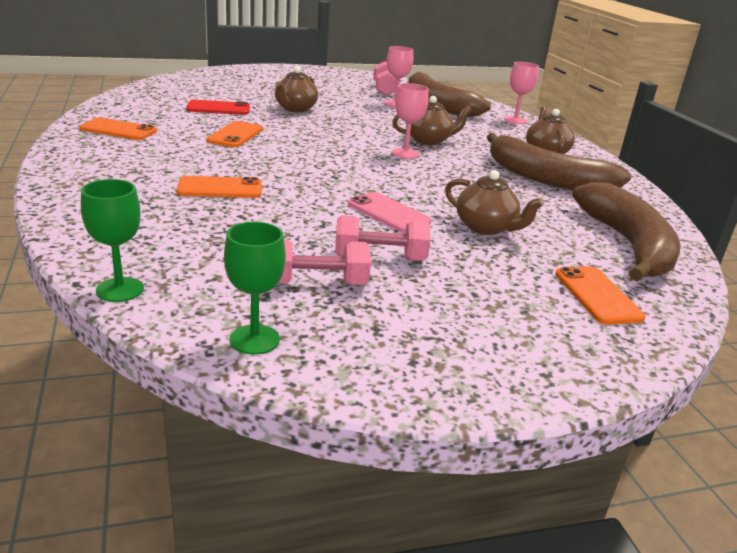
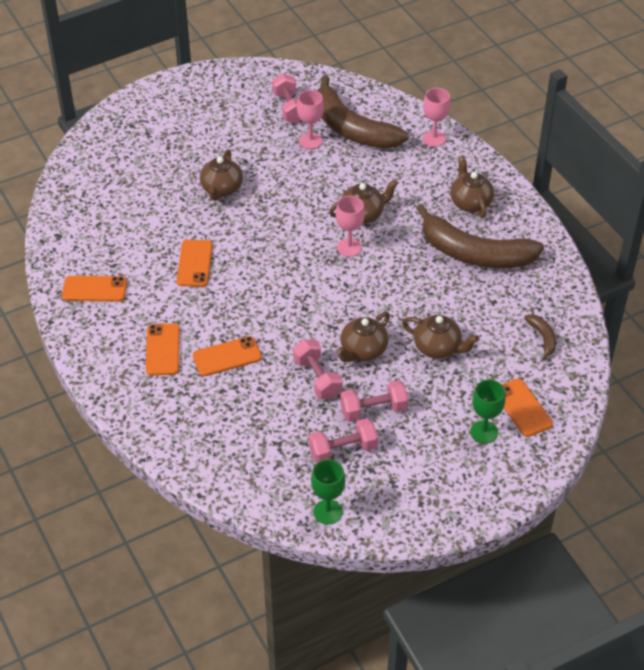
camera: 10 degrees left, 20 degrees up
(120, 289) = (228, 493): green goblet -> green goblet (484, 432)
(150, 172) = (163, 350): none -> orange phone
(218, 108) = (153, 214): red phone -> none
(319, 221) = (317, 378): none -> pink dumbbell
(388, 213) = (363, 350): pink phone -> brown teapot
(627, 245) = (542, 338): brown banana -> brown banana, size x0.41

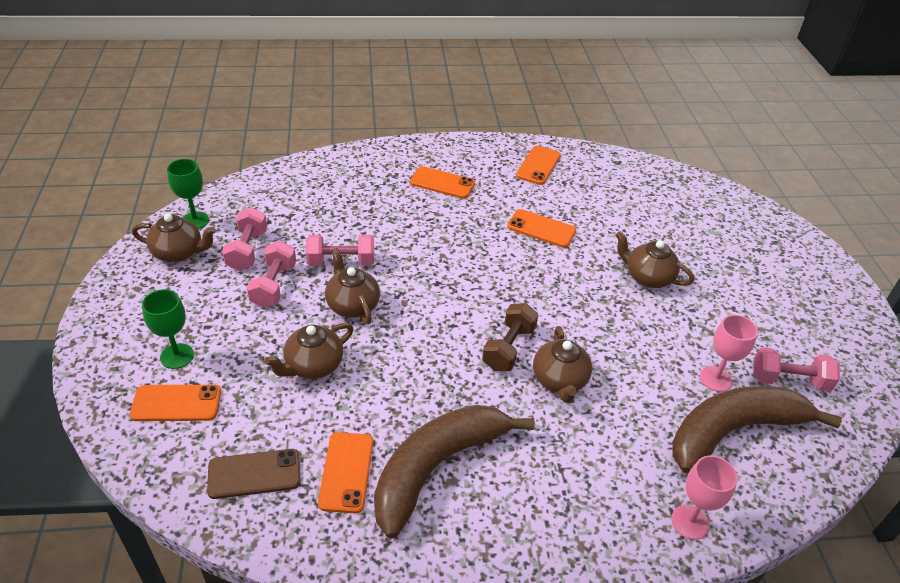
camera: 110 degrees right, 5 degrees down
(227, 356) = (409, 215): orange phone -> orange phone (346, 472)
(349, 247) = (508, 348): pink goblet -> brown dumbbell
(470, 202) = (535, 507): brown teapot -> brown teapot (179, 253)
(542, 338) = (254, 474): brown banana -> brown phone

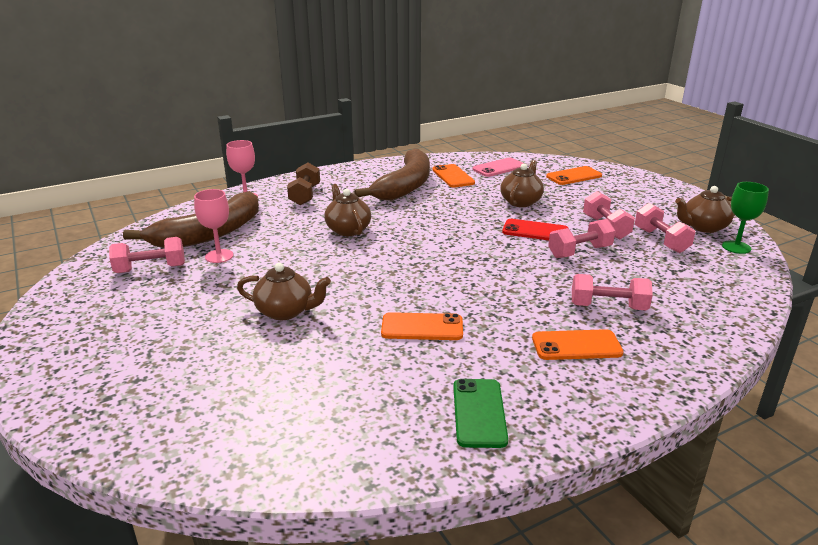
camera: 160 degrees right, 15 degrees down
(177, 356) = (605, 189): green goblet -> none
(254, 474) = (498, 168): brown phone -> pink phone
(352, 305) = (535, 231): brown teapot -> red phone
(386, 202) = (608, 307): none -> pink dumbbell
(508, 348) = (396, 236): brown dumbbell -> brown dumbbell (305, 195)
(538, 165) = (479, 413): orange phone -> green phone

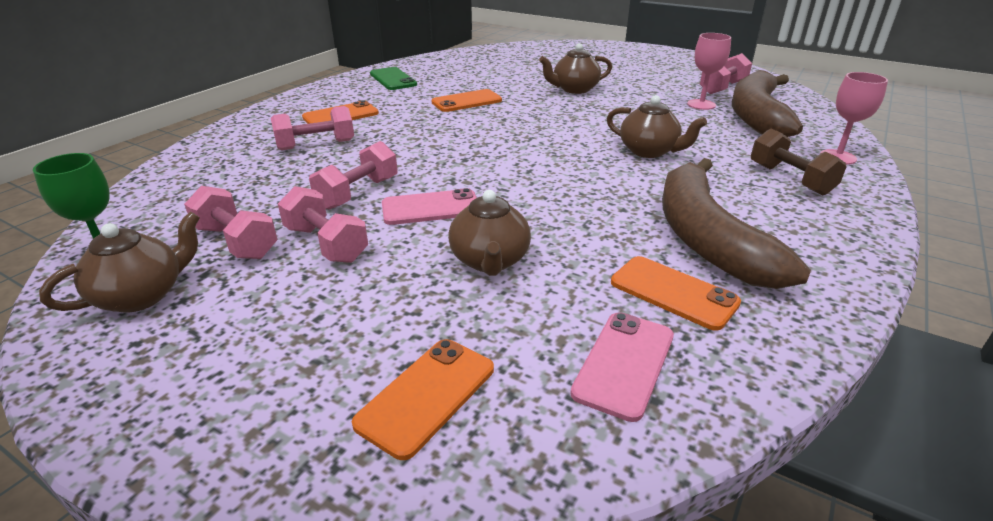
camera: 150 degrees right, 5 degrees up
(535, 231) = (431, 208): red phone -> pink phone

